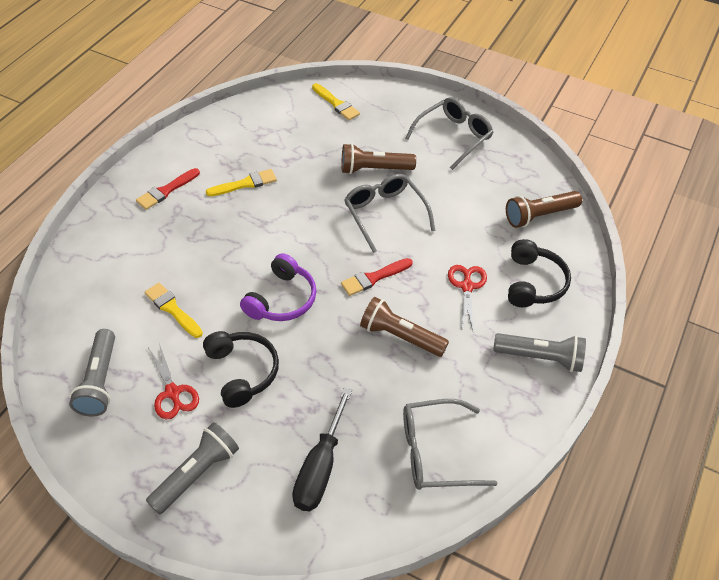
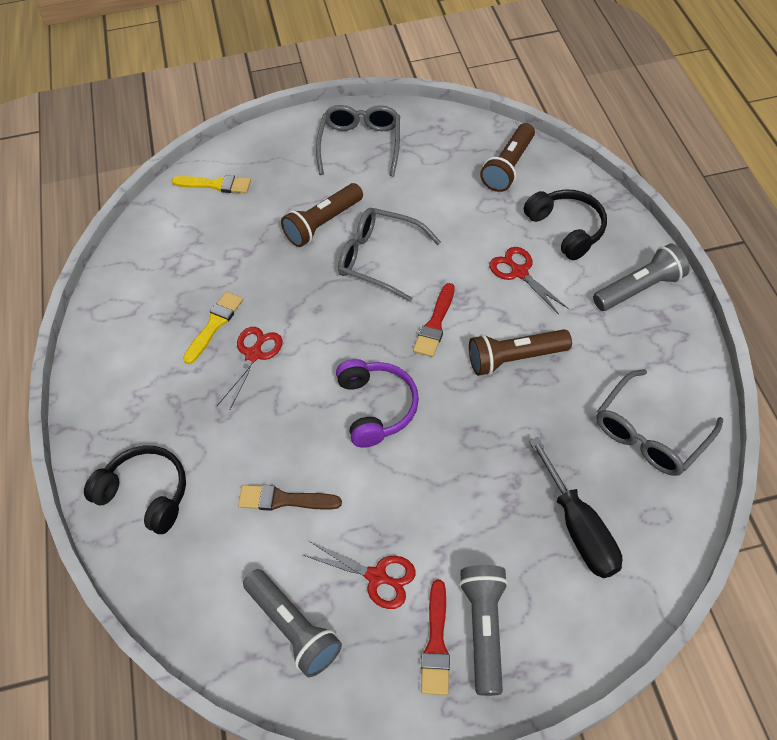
camera: 35 degrees left, 5 degrees up
(166, 190) = (139, 390): red brush -> red brush (436, 643)
(172, 309) = (284, 500): yellow brush -> brown brush
(242, 372) = (417, 503): black headphones -> black headphones (146, 494)
(247, 216) = (253, 355): none -> red scissors

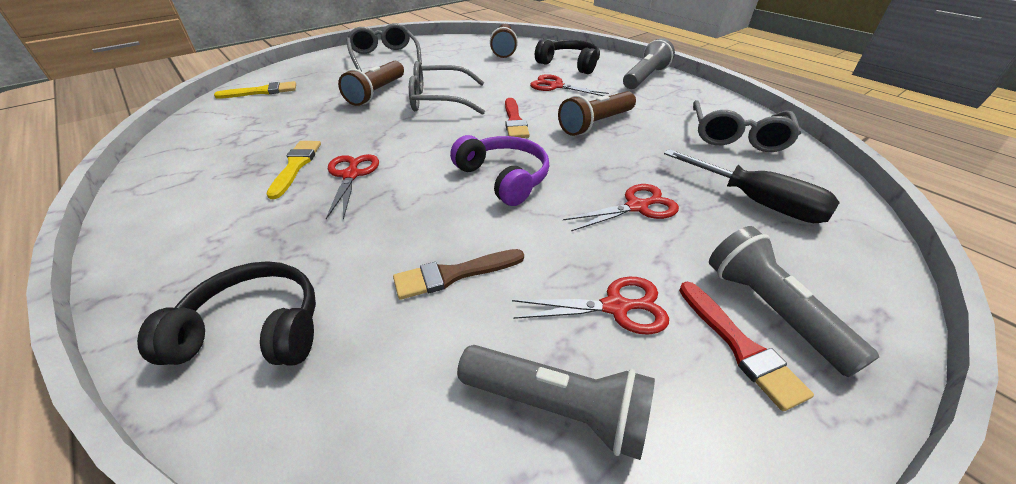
camera: 30 degrees left, 15 degrees down
(466, 489) = (636, 207): none -> red scissors

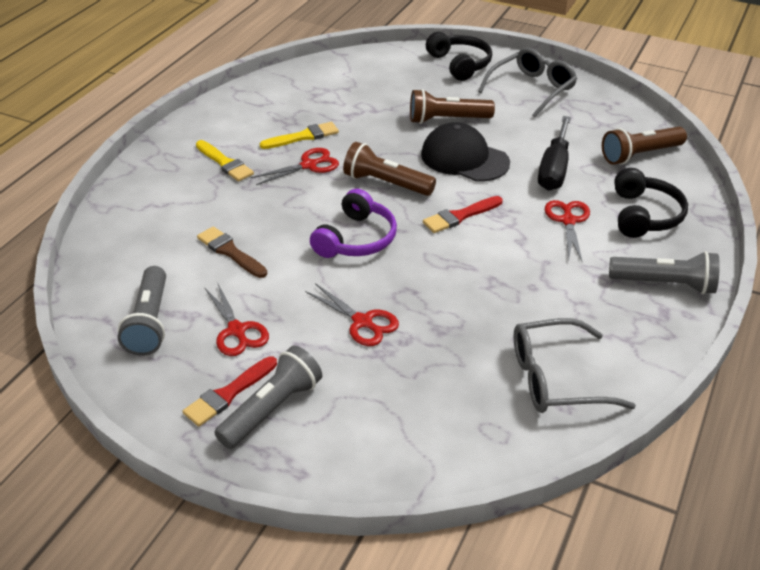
camera: 65 degrees right, 0 degrees up
(254, 330) = (152, 198): black headphones -> black headphones (460, 64)
(262, 91) = (397, 65): yellow brush -> yellow brush (225, 163)
(439, 100) = (464, 158): grey glasses -> black cap
(596, 124) = (498, 269): brown flashlight -> brown flashlight (386, 183)
(757, 202) = (420, 398): black screwdriver -> black screwdriver (554, 169)

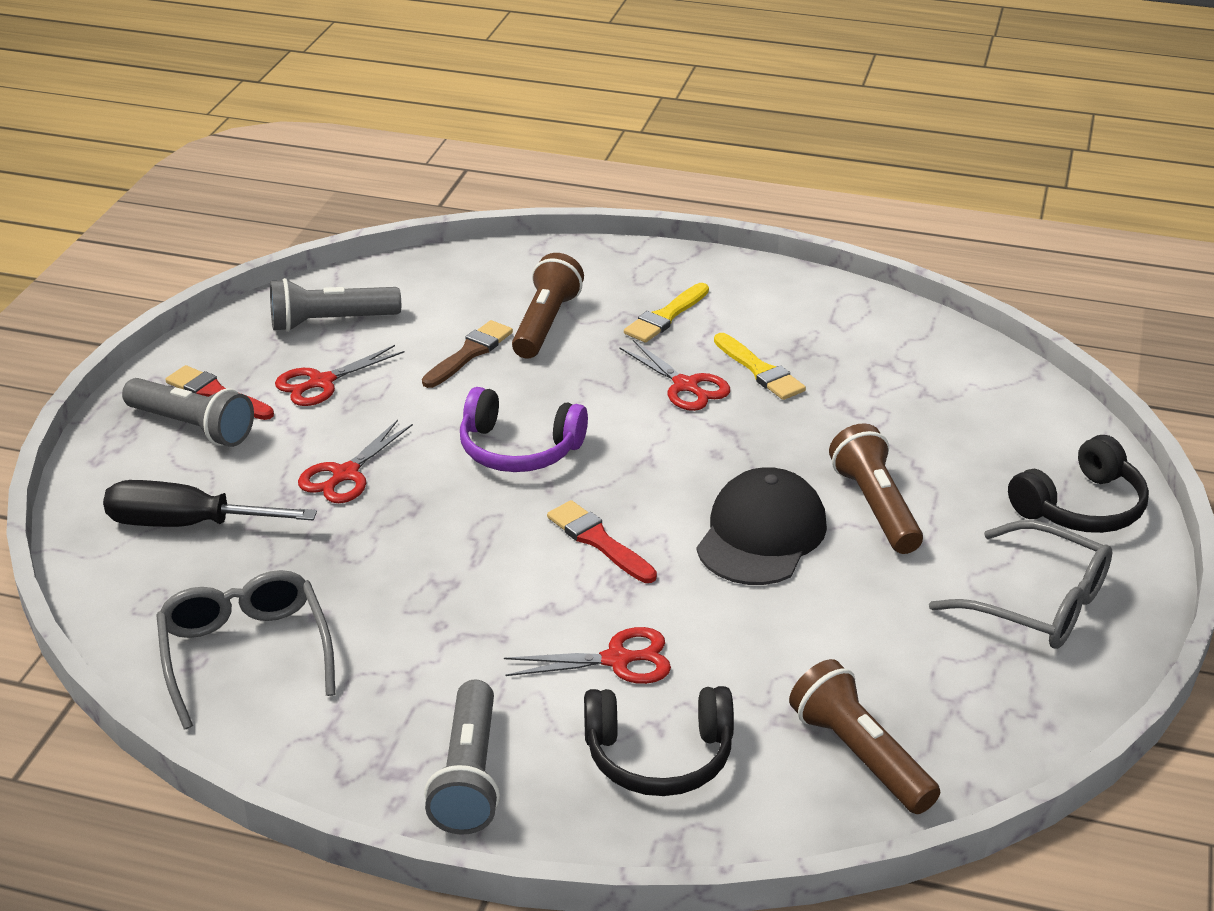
camera: 80 degrees right, 5 degrees down
(386, 183) = (662, 461): brown flashlight -> brown flashlight (545, 324)
(554, 169) = (767, 640): black screwdriver -> black screwdriver (187, 524)

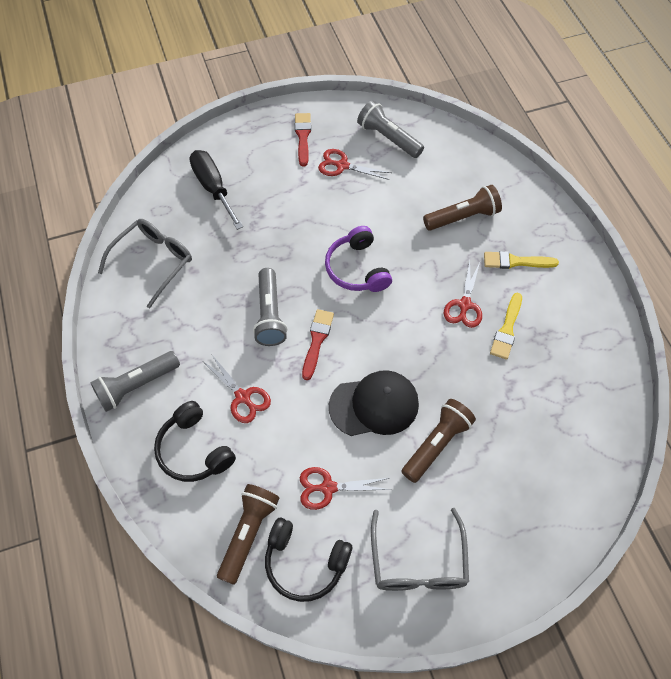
camera: 55 degrees right, 25 degrees up
(192, 427) = (274, 145): grey flashlight -> grey flashlight (270, 314)
(345, 474) = (287, 218): red scissors -> red scissors (328, 488)
(469, 353) = (412, 203): brown brush -> none
(1081, 507) = (518, 546): black headphones -> black headphones (305, 563)

